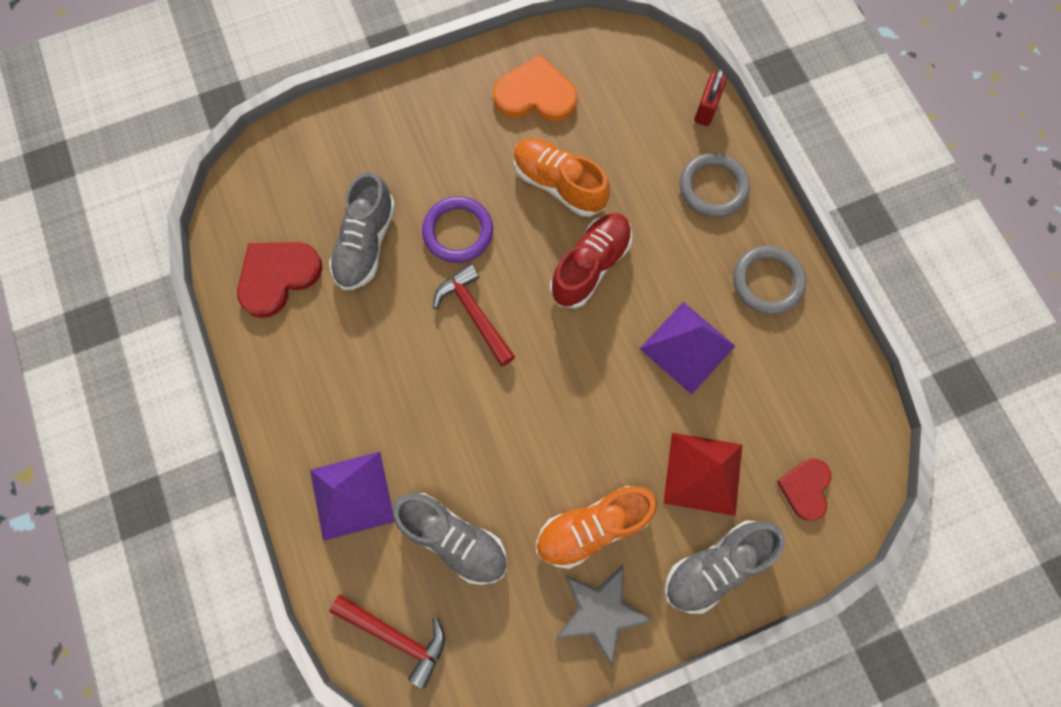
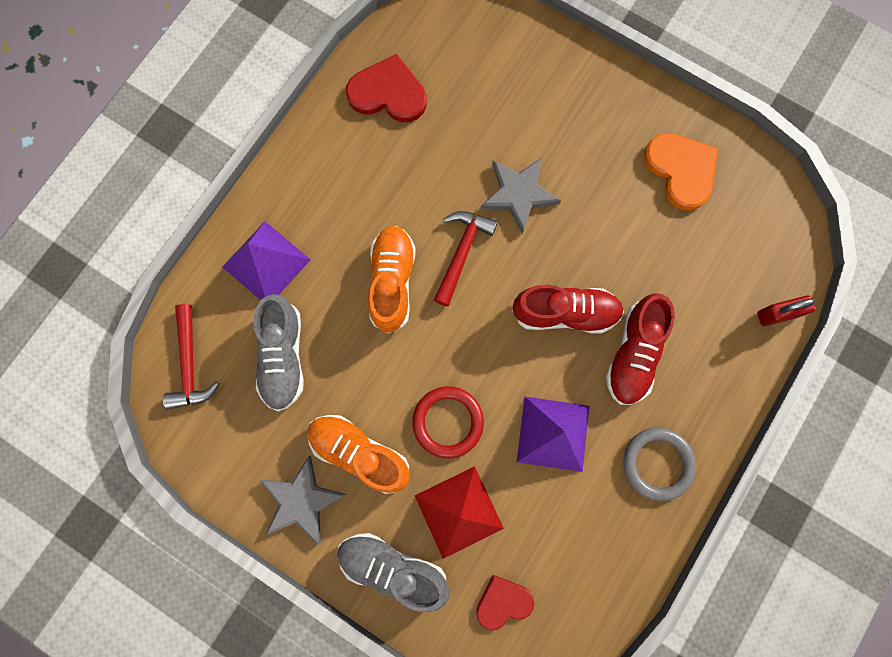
camera: 55 degrees right, 5 degrees up
(366, 244) = (459, 135): grey shoe -> none
(458, 231) = (518, 194): purple ring -> grey star
(558, 184) = (616, 242): orange shoe -> orange shoe (392, 282)
(617, 429) = (448, 422): none -> red ring
(663, 237) = (633, 354): none -> red shoe
(713, 187) = (708, 366): grey ring -> none

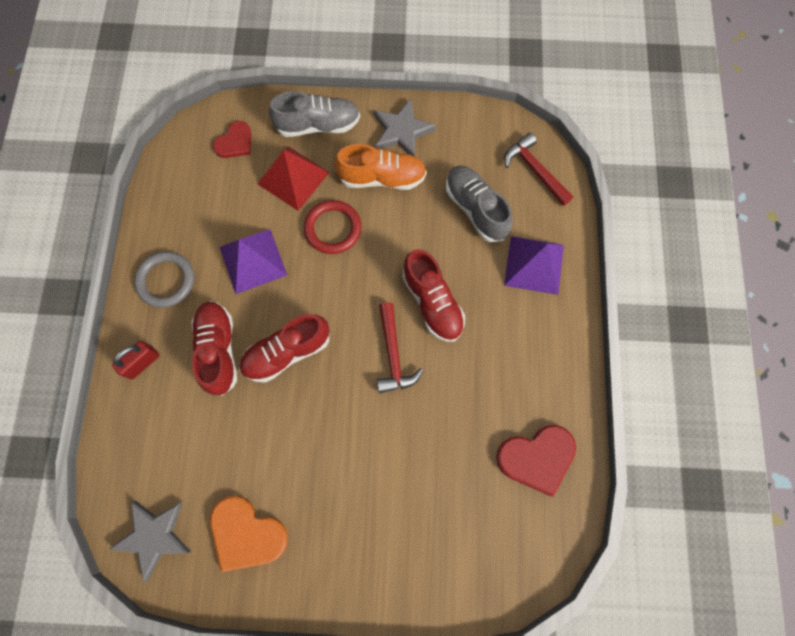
camera: 150 degrees right, 5 degrees down
(392, 282) = (432, 302): orange shoe -> red shoe
(518, 194) = (375, 430): grey star -> grey star (154, 536)
(777, 314) = (113, 446): red padlock -> red padlock (142, 363)

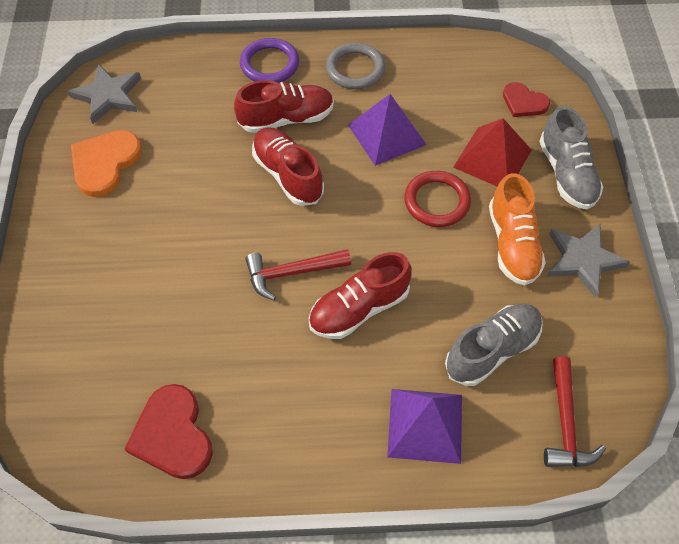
camera: 85 degrees right, 15 degrees down
(142, 363) = (269, 64): red padlock -> purple ring
(535, 170) = (566, 423): red hammer -> red hammer turned 135 degrees clockwise

